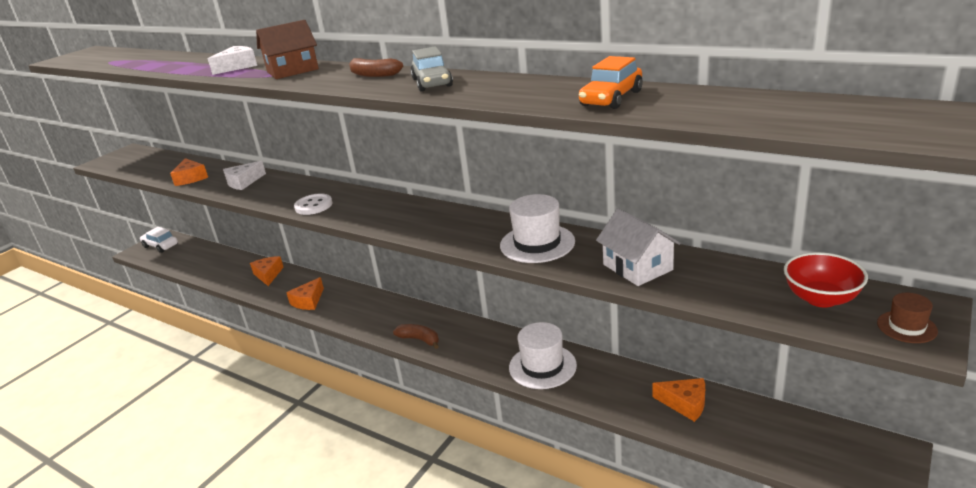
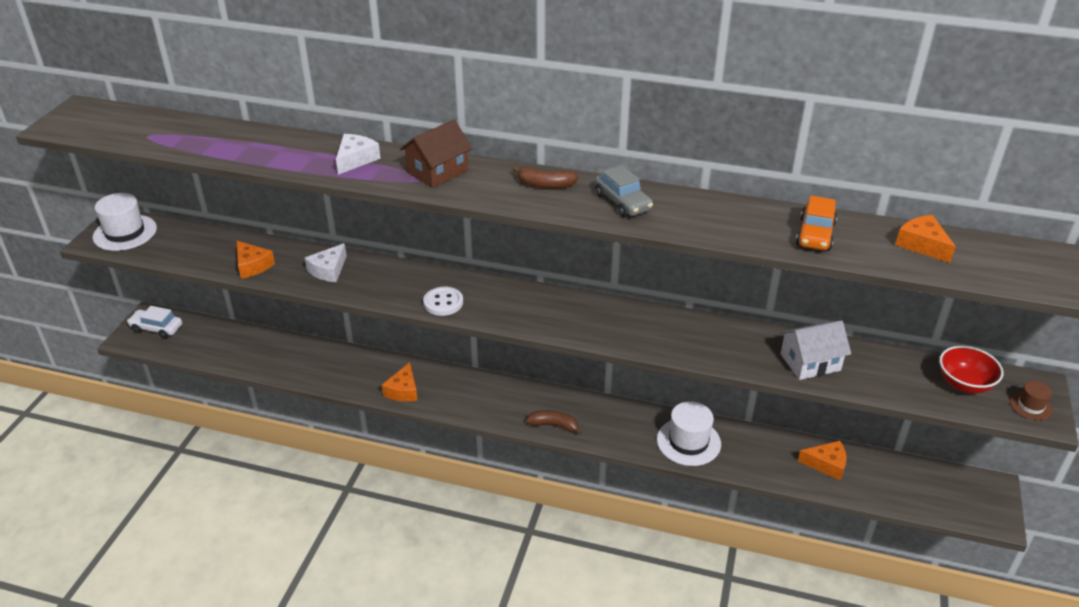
camera: 20 degrees left, 10 degrees up
(268, 275) = (331, 360): orange cheese -> orange cheese (922, 245)
(537, 243) = (708, 340): white hat -> white hat (125, 233)
(637, 267) = (810, 362): white house -> white house turned 60 degrees counterclockwise

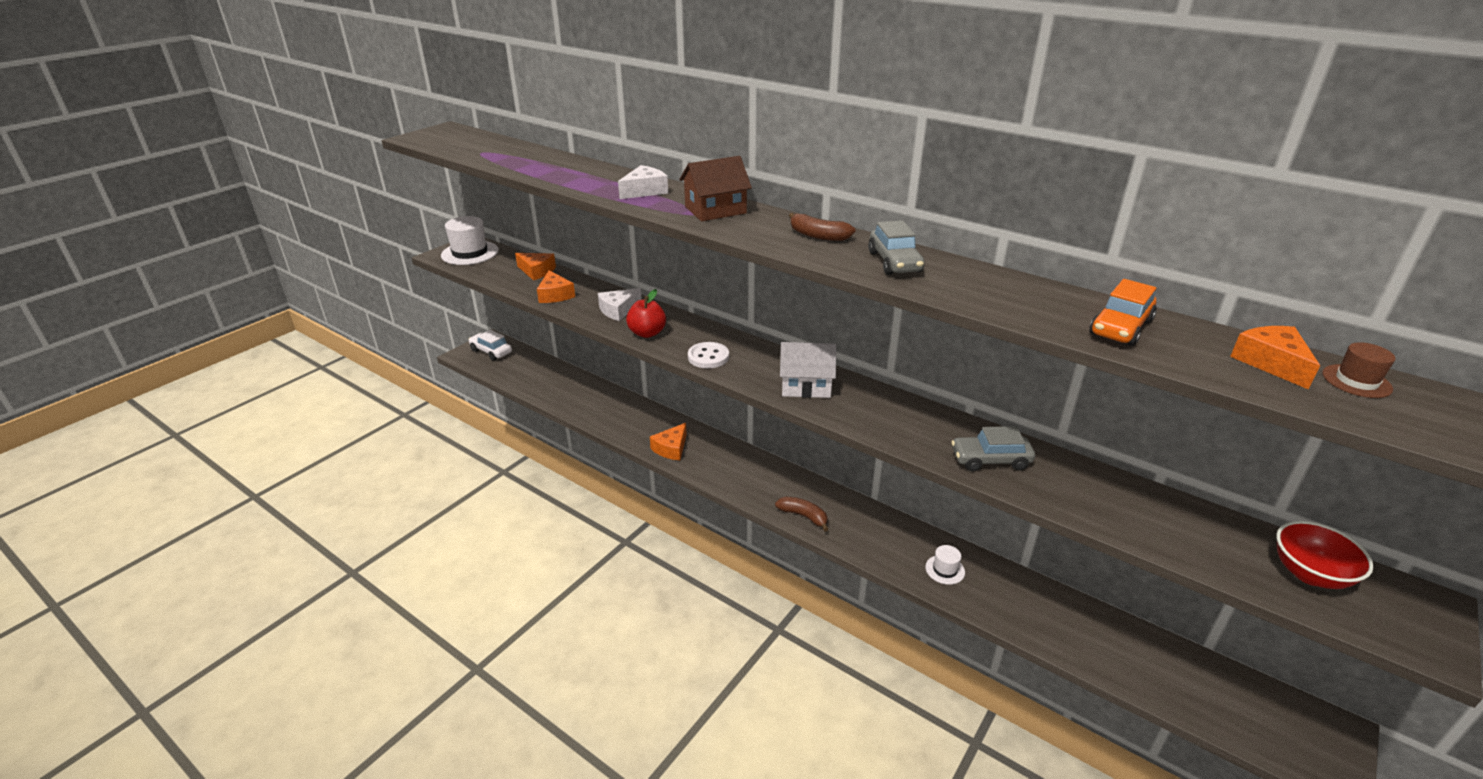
camera: 20 degrees right, 5 degrees down
(371, 289) = (647, 333): none -> red apple
(688, 442) = (945, 569): white hat -> white hat, size x0.53
(722, 347) = (990, 460): none -> grey car
(810, 362) = (1097, 500): white house -> white house (806, 385)
(826, 464) = (1106, 638): orange cheese -> orange cheese (536, 271)
(1030, 406) = (1410, 626): brown hat -> brown hat (1356, 381)

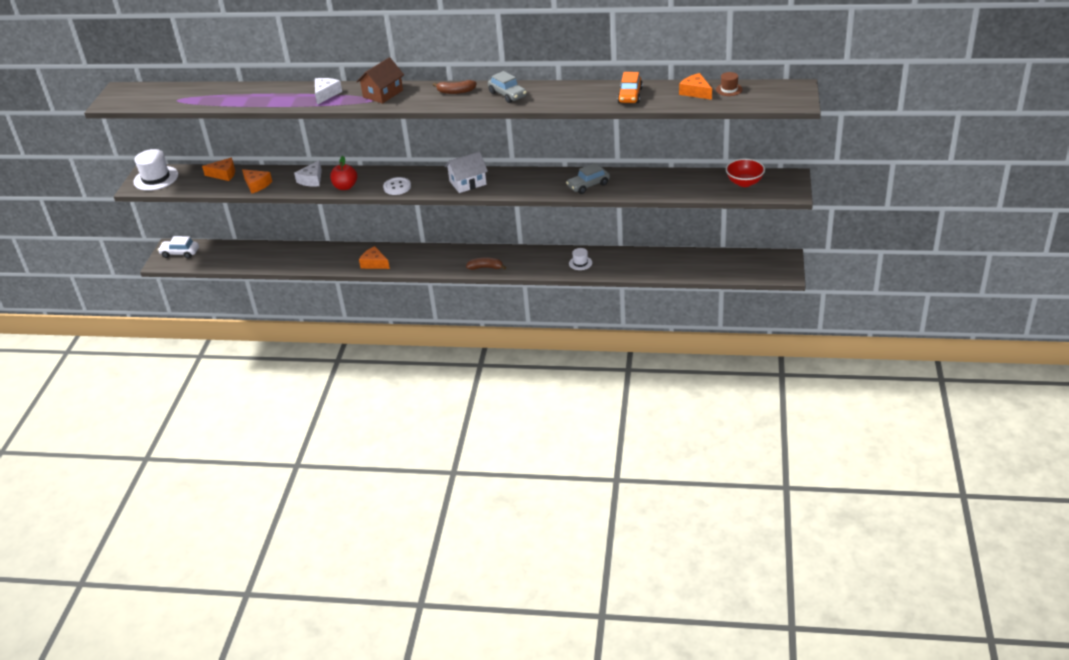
camera: 25 degrees left, 5 degrees up
(671, 448) = (374, 263): orange cheese -> orange cheese turned 120 degrees clockwise

